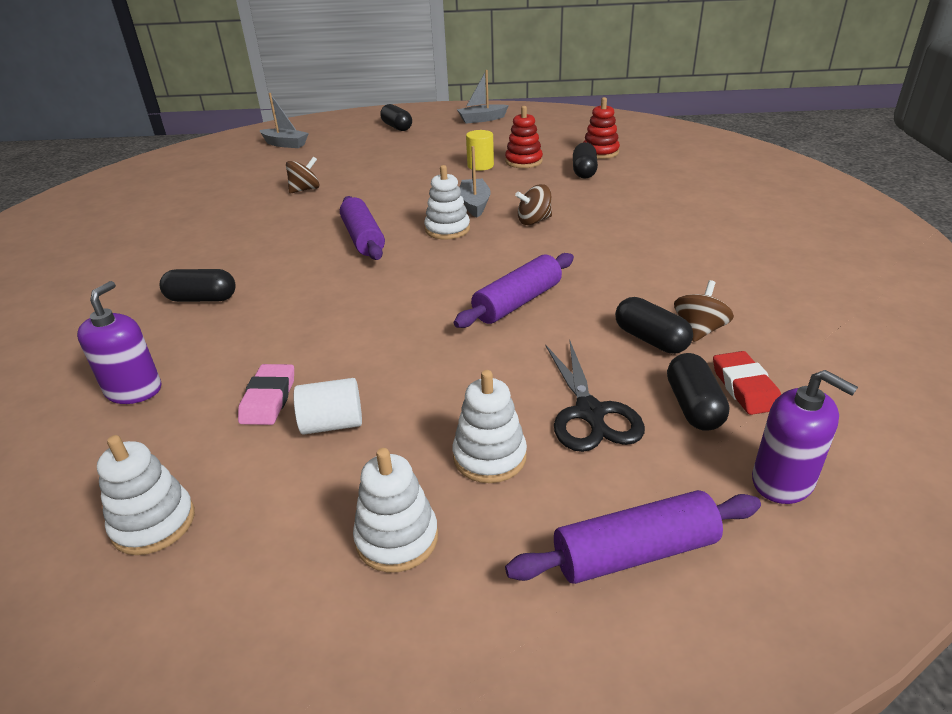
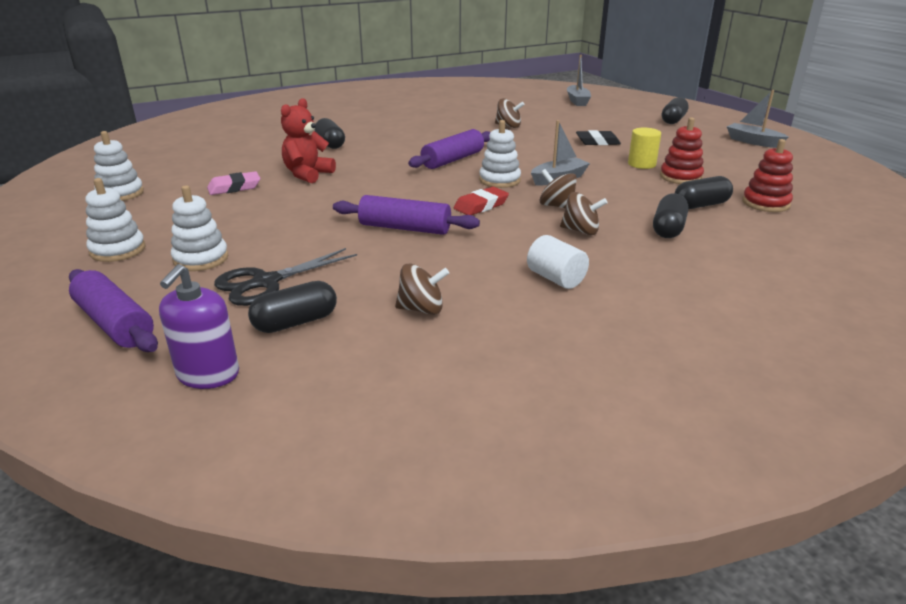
camera: 60 degrees right, 5 degrees down
(134, 390) = (227, 158): purple soap dispenser -> none
(293, 334) = (307, 174): none -> red teddy bear
(332, 424) = (217, 209): white cylinder -> white cylinder (556, 278)
(406, 166) = (597, 142): none -> black eraser
(594, 225) = (580, 231): none -> brown spinning top
(650, 340) = (388, 289): black capsule -> black capsule (668, 229)
(745, 387) = (338, 343): red eraser -> red eraser (481, 206)

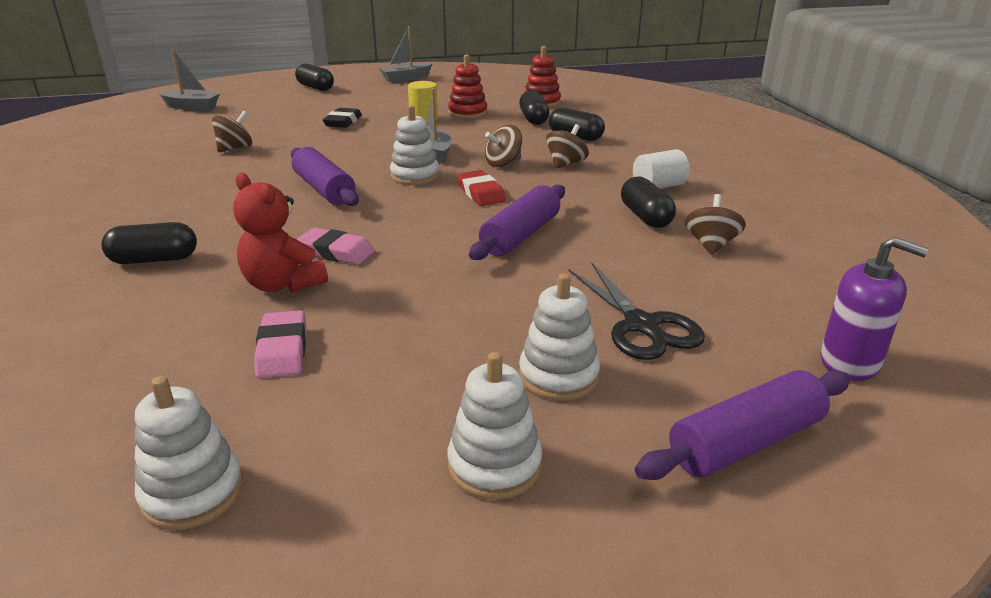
camera: 75 degrees left, 0 degrees up
(295, 322) = (737, 309): black capsule -> black capsule (645, 217)
(354, 179) = (336, 252): none -> pink eraser

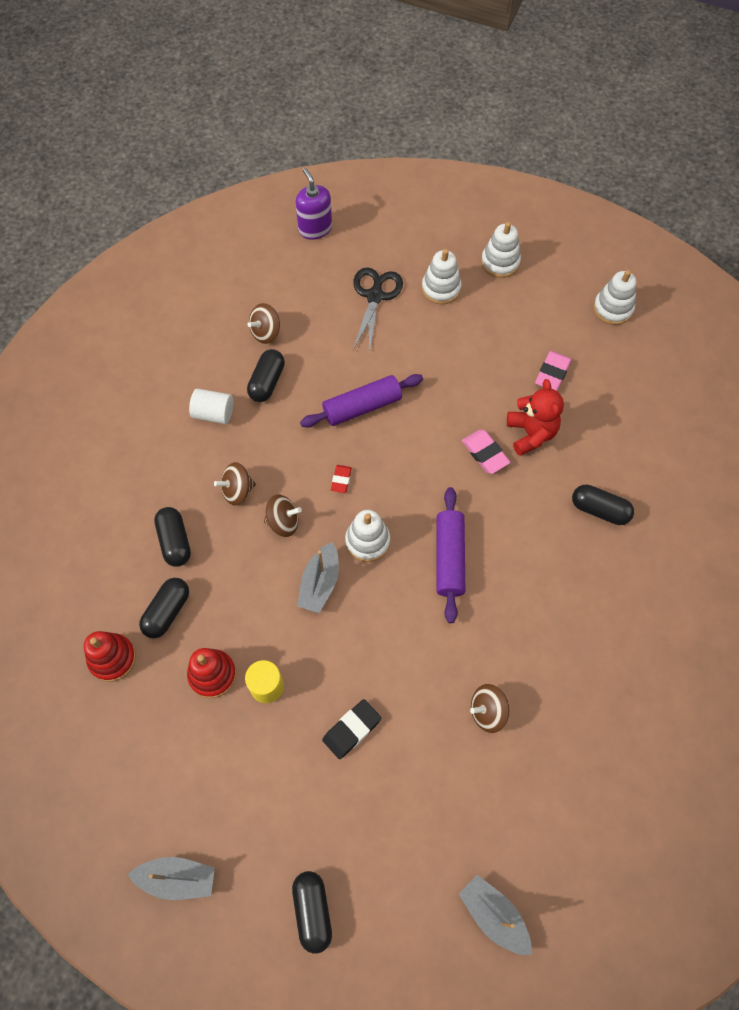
camera: 145 degrees left, 35 degrees up
(481, 193) = (341, 480): red eraser -> red eraser, size x0.63
(745, 442) = (403, 223): purple rolling pin -> none

